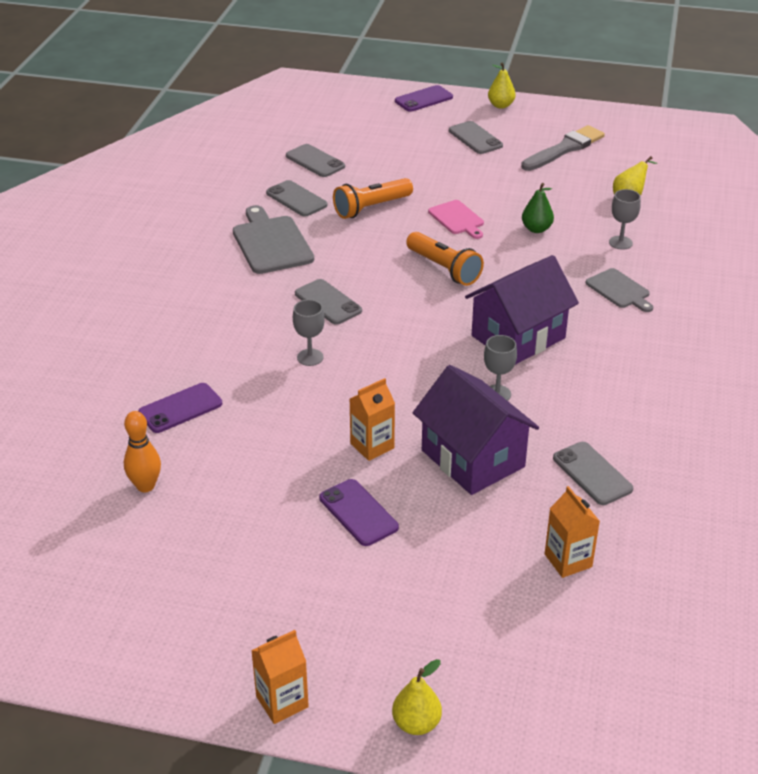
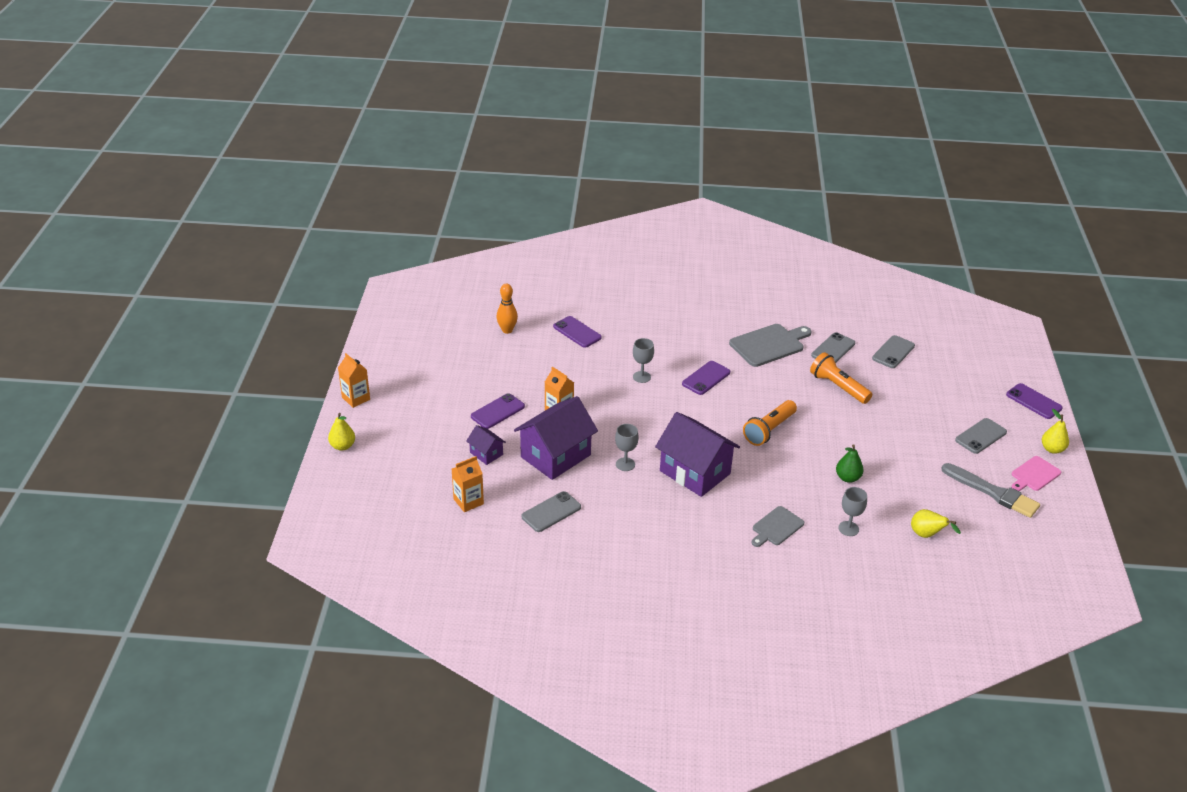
camera: 80 degrees right, 0 degrees up
(328, 302) = (706, 378): grey phone -> purple phone
(457, 219) = (843, 433): pink cutting board -> pink cutting board (1034, 475)
(459, 533) = (486, 453): none -> purple house

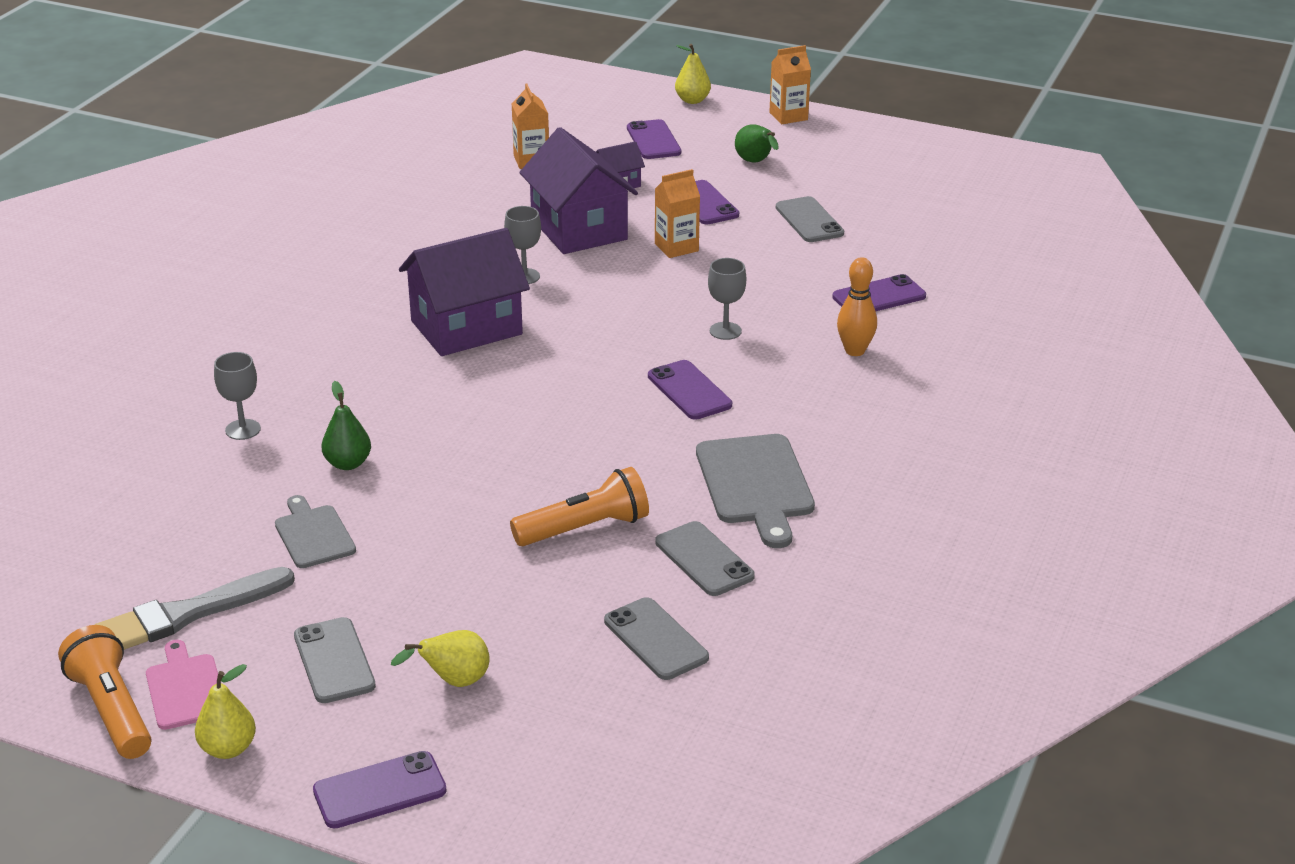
camera: 110 degrees right, 5 degrees down
(415, 451) = (653, 140): none -> purple phone
(431, 401) = (755, 162): none -> green pear
(507, 330) = (908, 239): orange bowling pin -> orange bowling pin (855, 351)
(551, 512) = (469, 208): grey phone -> grey phone (809, 220)
(769, 430) = (516, 418): orange flashlight -> orange flashlight (112, 710)
(776, 527) = (300, 367): grey cutting board -> grey cutting board (313, 535)
(927, 535) = (163, 501): yellow pear -> yellow pear (454, 682)

